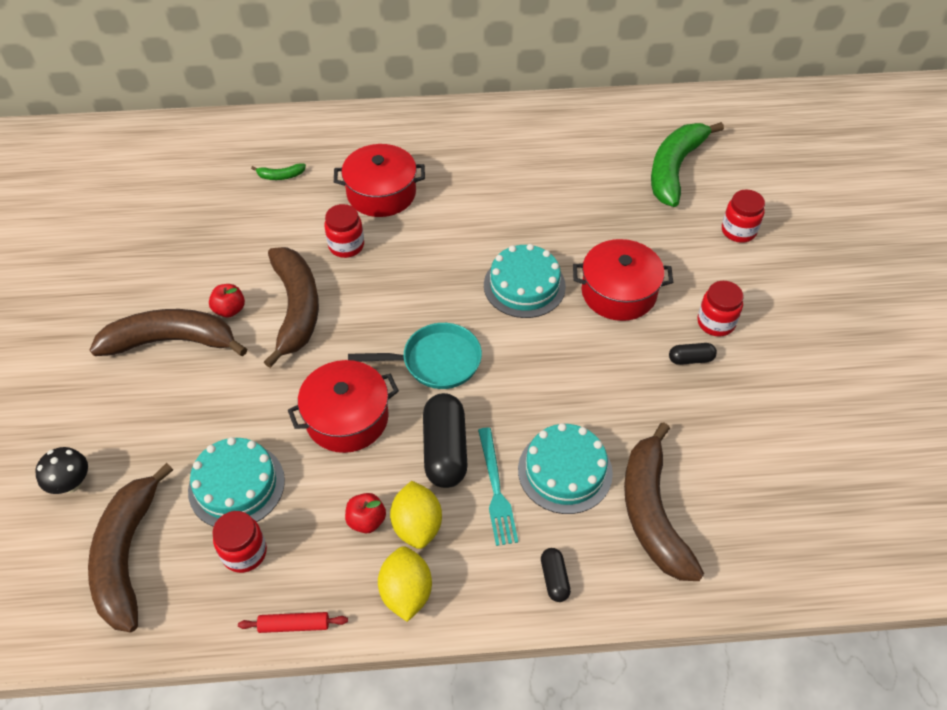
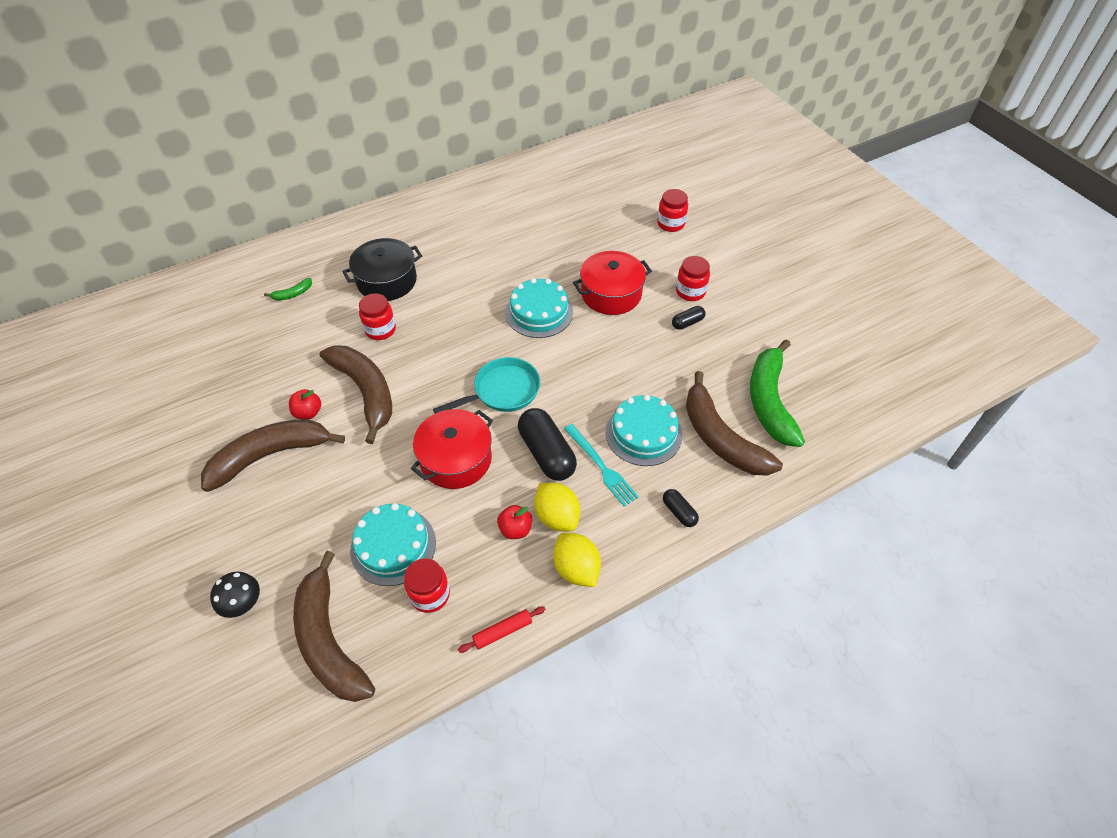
camera: 25 degrees left, 0 degrees up
(381, 193) = (387, 281): red pot -> black pot
(674, 169) = (602, 195): green banana -> green banana (769, 401)

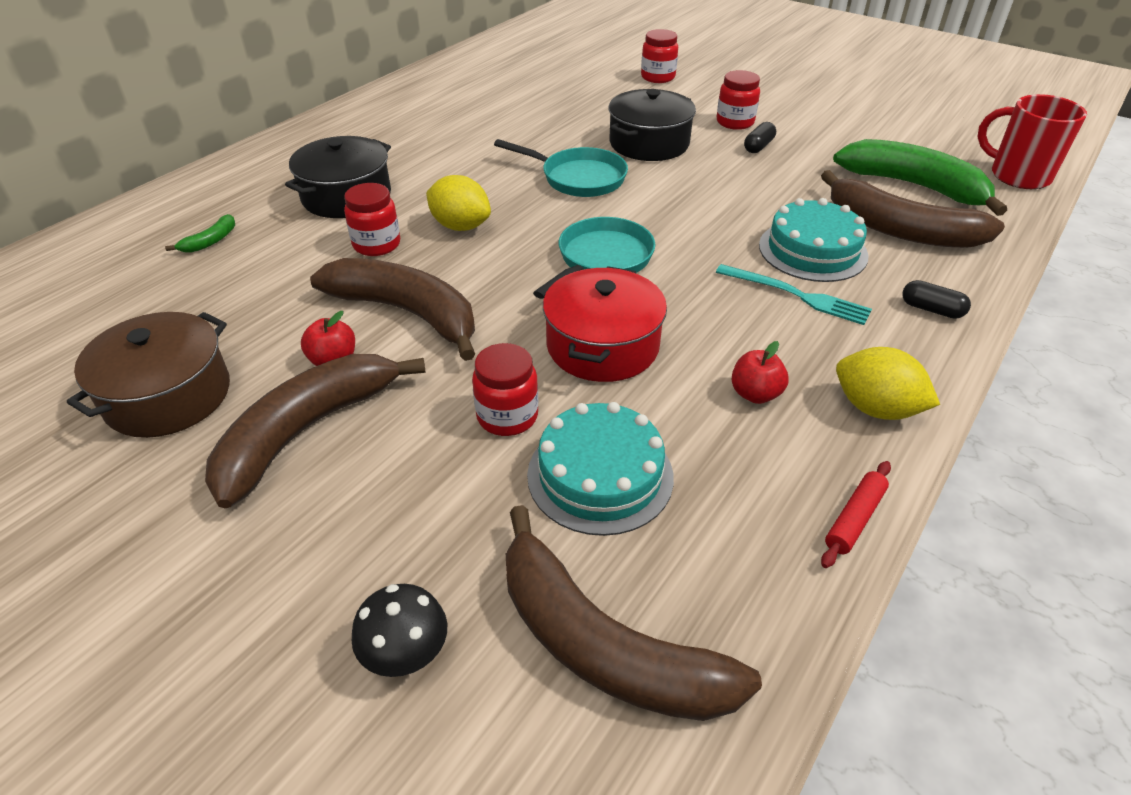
camera: 25 degrees left, 10 degrees down
(219, 404) = (168, 396): none -> brown pot
(430, 594) = (709, 515): red jar -> red jar (507, 416)
(539, 312) = (578, 178): turquoise cake -> turquoise pan
(546, 453) = (717, 303): black capsule -> none
(557, 517) = (794, 362): yellow lemon -> yellow lemon (460, 226)
(611, 294) = (649, 143): red pot -> black pot
(769, 401) = (914, 186): green banana -> green banana turned 150 degrees clockwise
(861, 419) = (1018, 176): none -> red mug

